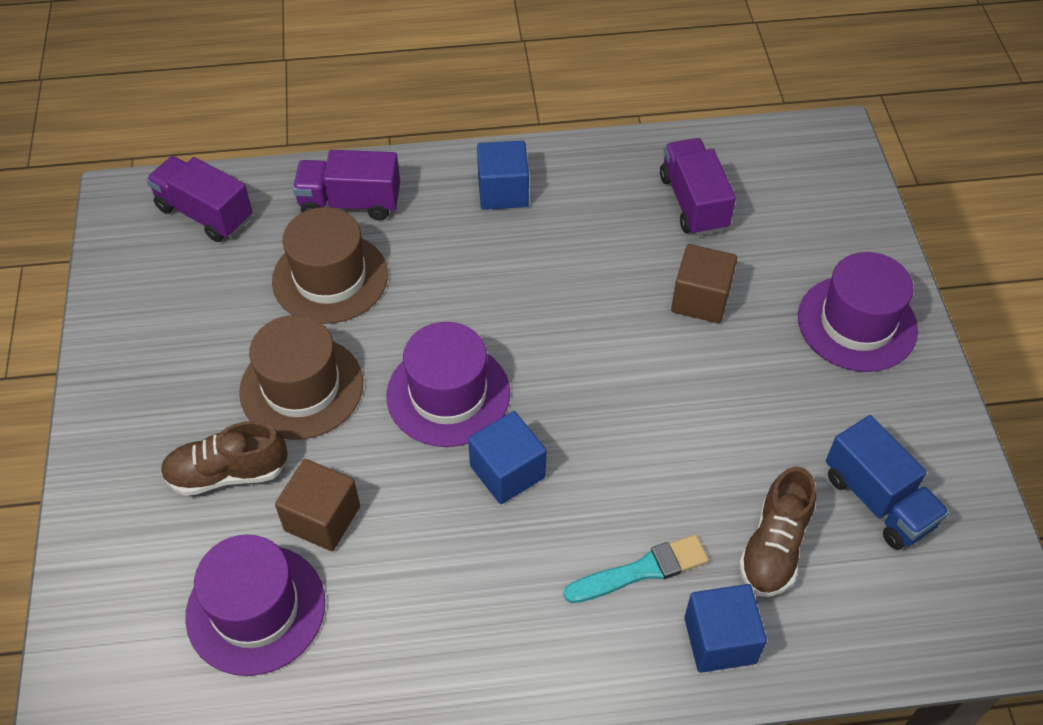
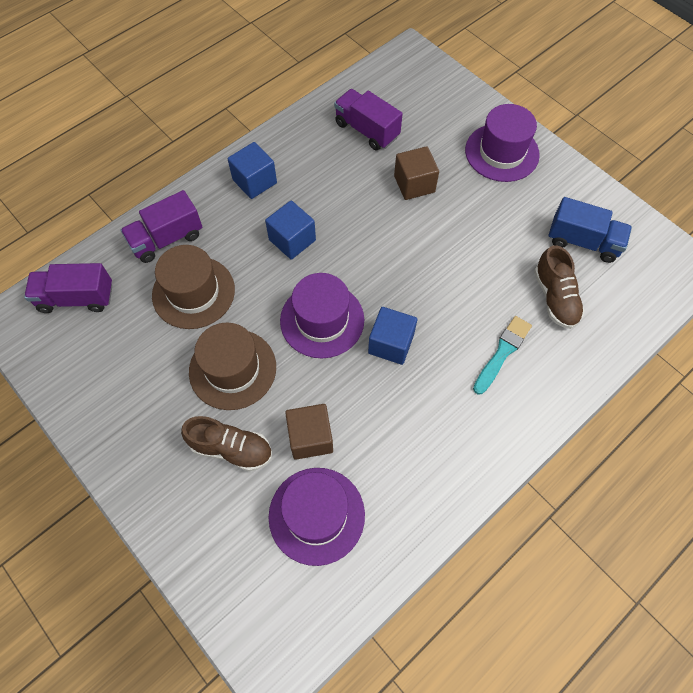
camera: 35 degrees left, 10 degrees up
(227, 473) = (231, 448): brown shoe -> brown shoe turned 120 degrees counterclockwise
(720, 640) = (568, 363): blue cube -> blue cube (292, 240)

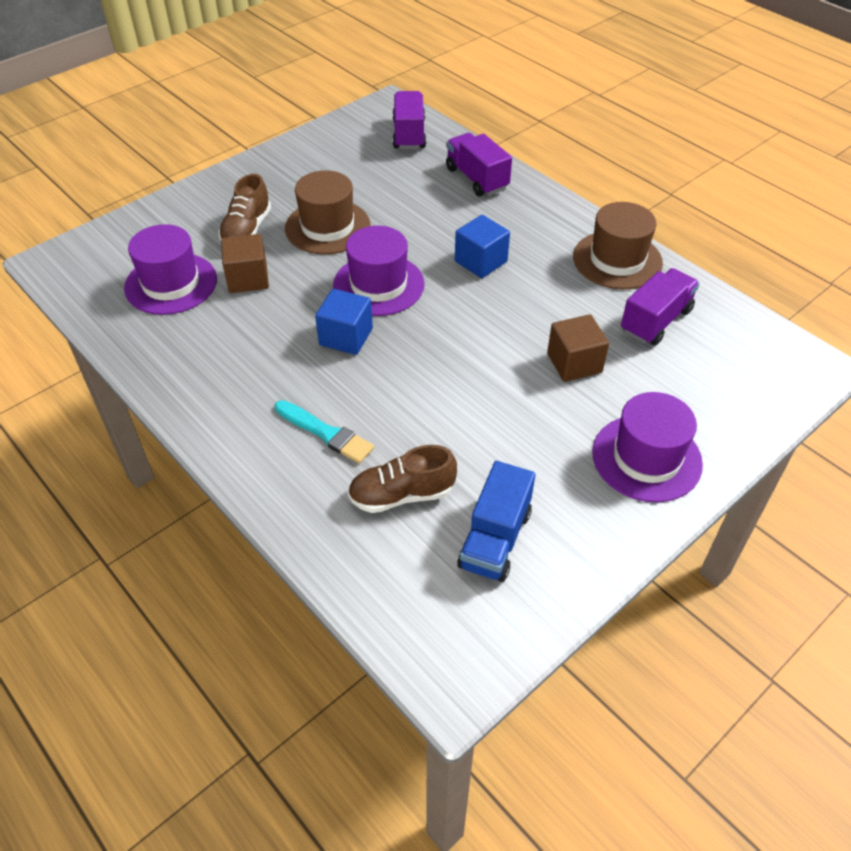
camera: 90 degrees right, 15 degrees down
(193, 292) = (414, 199): brown hat -> brown hat (617, 260)
(254, 181) = (558, 232): blue cube -> none

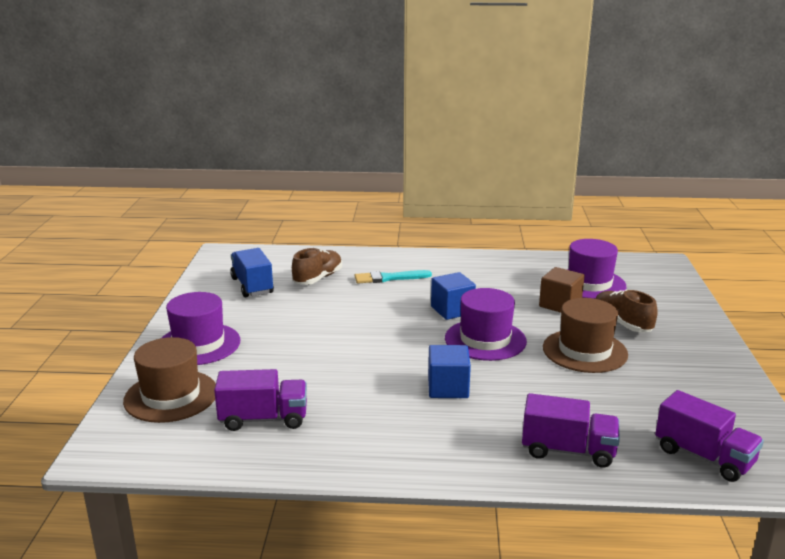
camera: 135 degrees right, 25 degrees down
(574, 363) = (296, 364): brown cube -> none
(617, 260) = (346, 449): brown hat -> brown hat (171, 396)
(655, 321) = (263, 419): purple truck -> purple truck turned 90 degrees counterclockwise

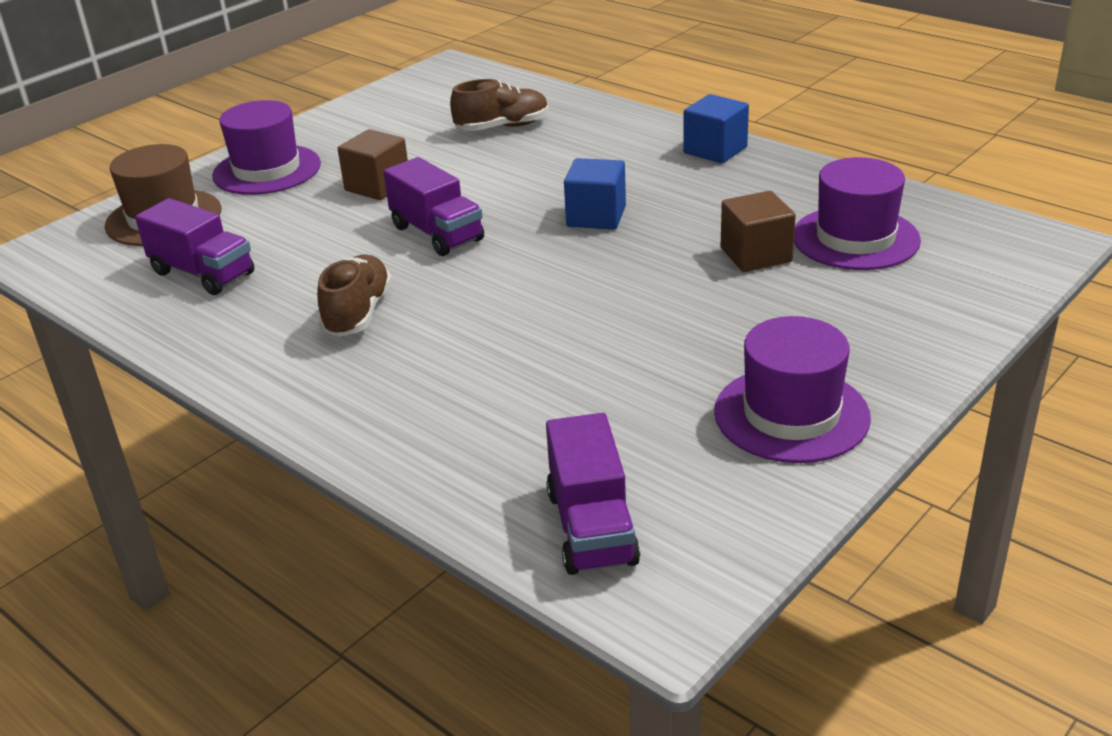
camera: 40 degrees right, 10 degrees up
(252, 286) = (418, 116): blue truck -> none
(295, 332) = (377, 186): none -> brown cube
(389, 278) = (587, 150): turquoise brush -> none
(448, 388) = (431, 311): blue cube -> blue cube (715, 150)
(485, 340) = (573, 268): purple hat -> purple hat (791, 414)
(568, 450) = (439, 441): purple truck -> purple truck (437, 233)
(584, 351) = (678, 329): brown hat -> none
(622, 323) = (802, 310): brown shoe -> brown shoe (358, 313)

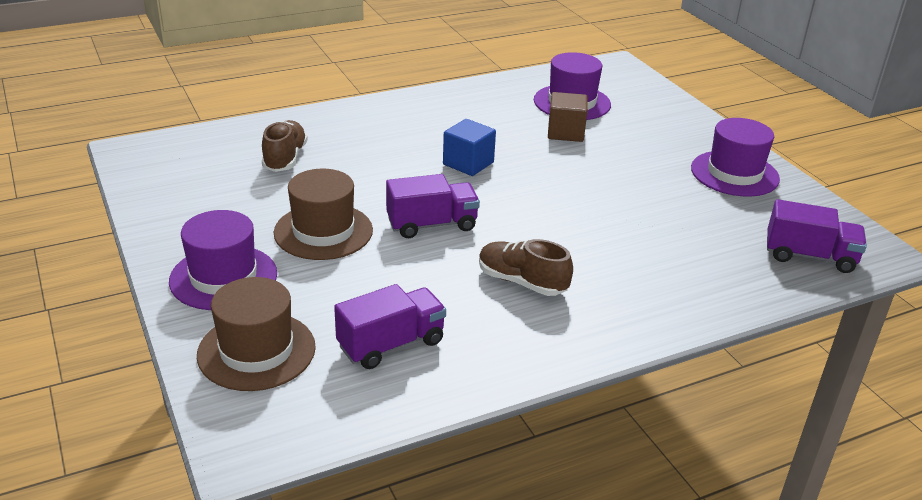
camera: 70 degrees left, 0 degrees up
(377, 186) = (323, 231): brown cube -> brown hat
(715, 150) = (419, 103): blue cube -> none

